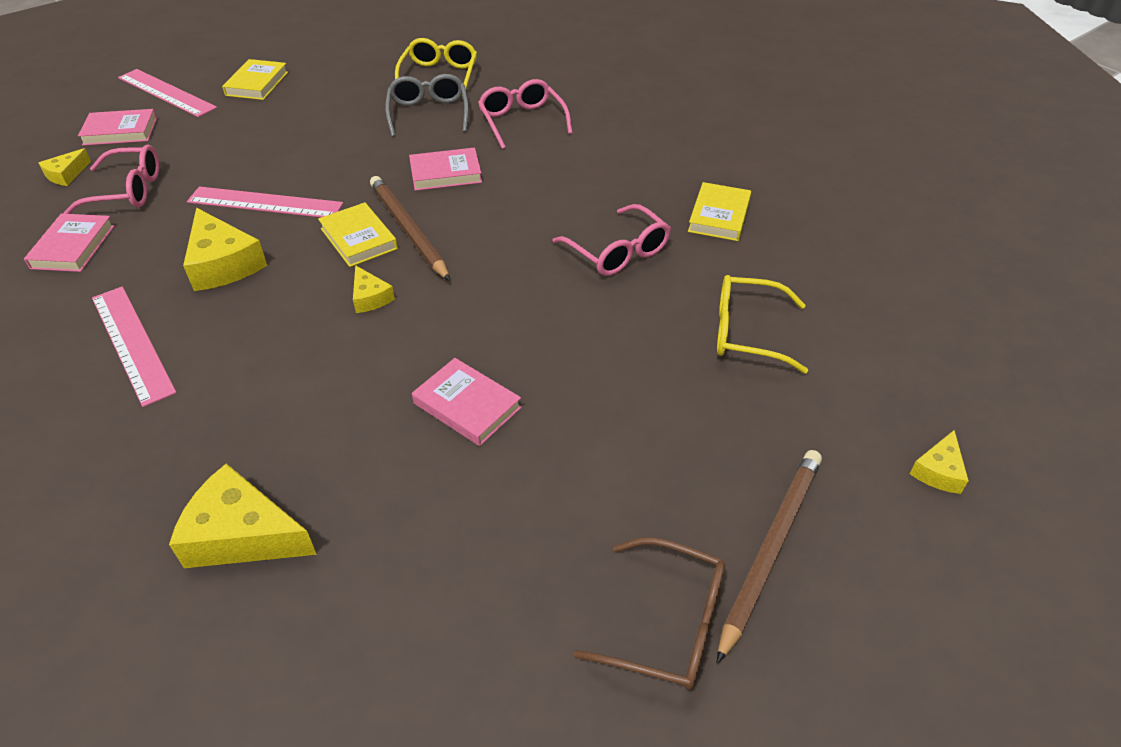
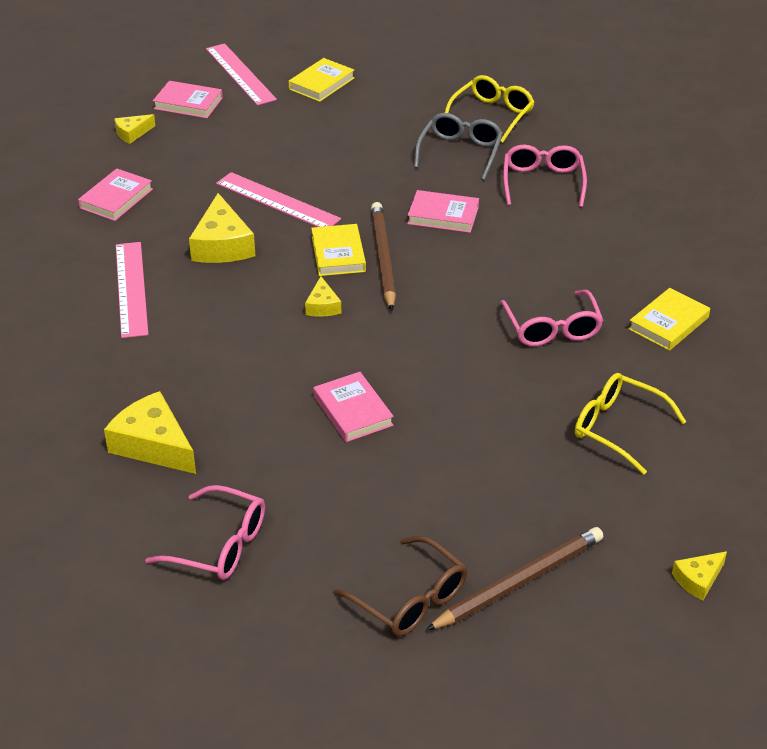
camera: 25 degrees right, 5 degrees down
(128, 191) = (174, 161): pink glasses -> pink glasses (220, 545)

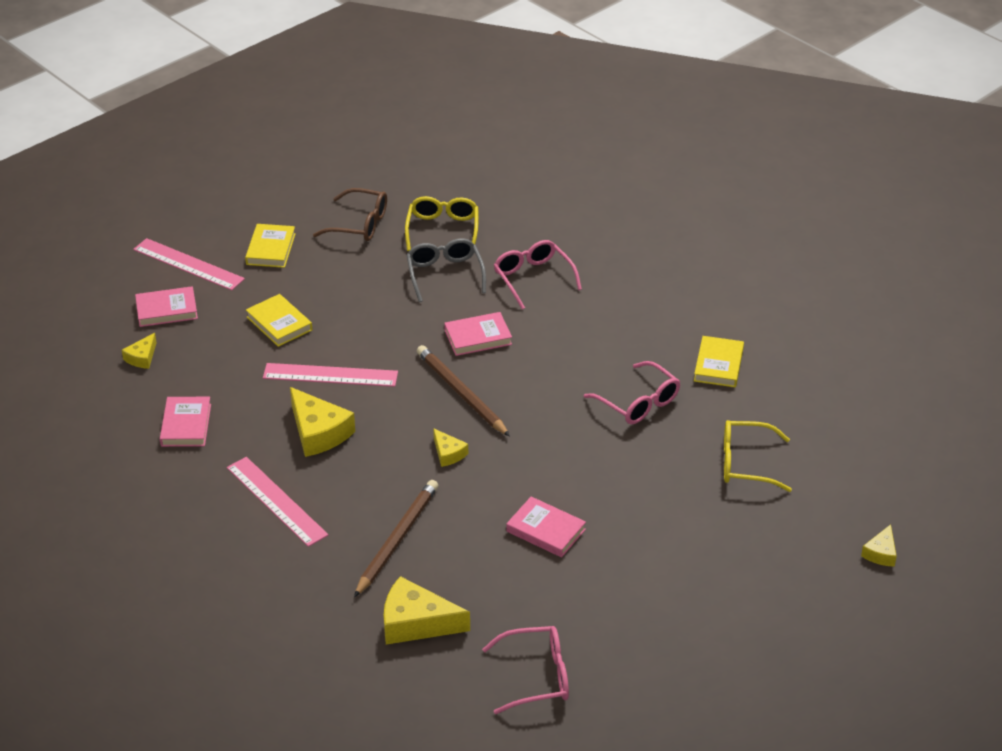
camera: 30 degrees left, 0 degrees up
(338, 254) = (422, 403): yellow book -> yellow book (279, 323)
(410, 599) = (705, 654): brown glasses -> brown glasses (360, 224)
(519, 582) = (767, 607): brown pencil -> brown pencil (397, 539)

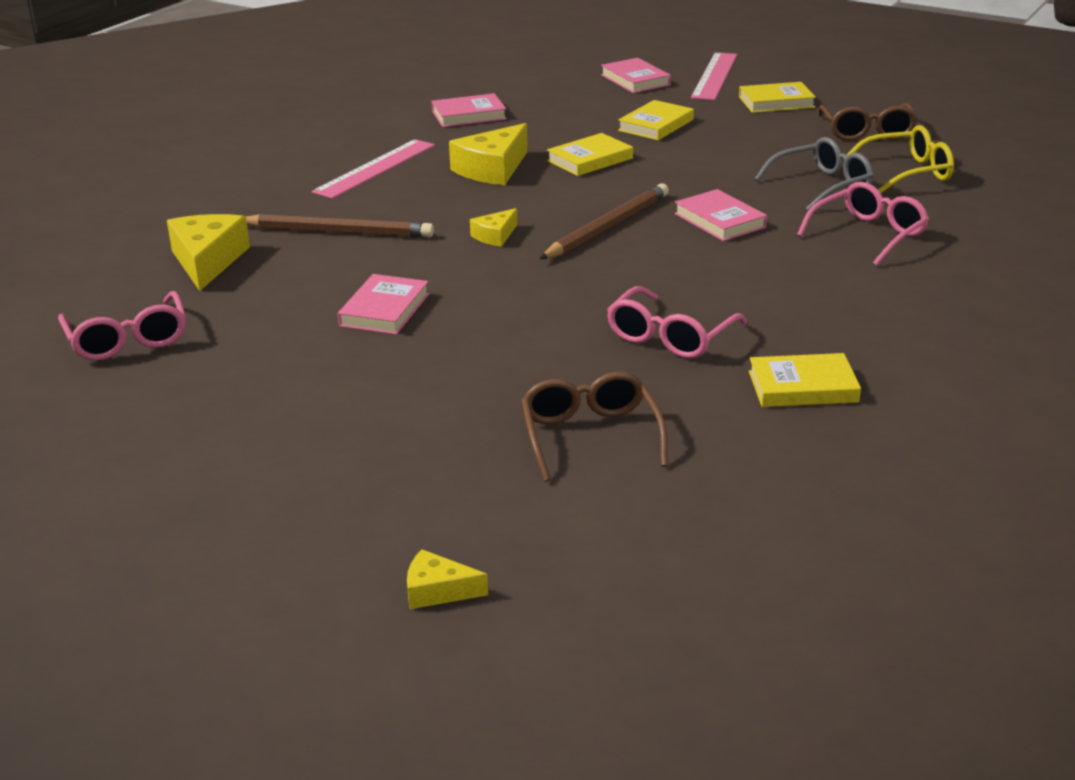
camera: 75 degrees right, 10 degrees down
(142, 357) = (556, 83): yellow cheese -> none
(330, 375) = (590, 160): pink ruler -> yellow book
(745, 463) = (590, 436): yellow glasses -> brown glasses

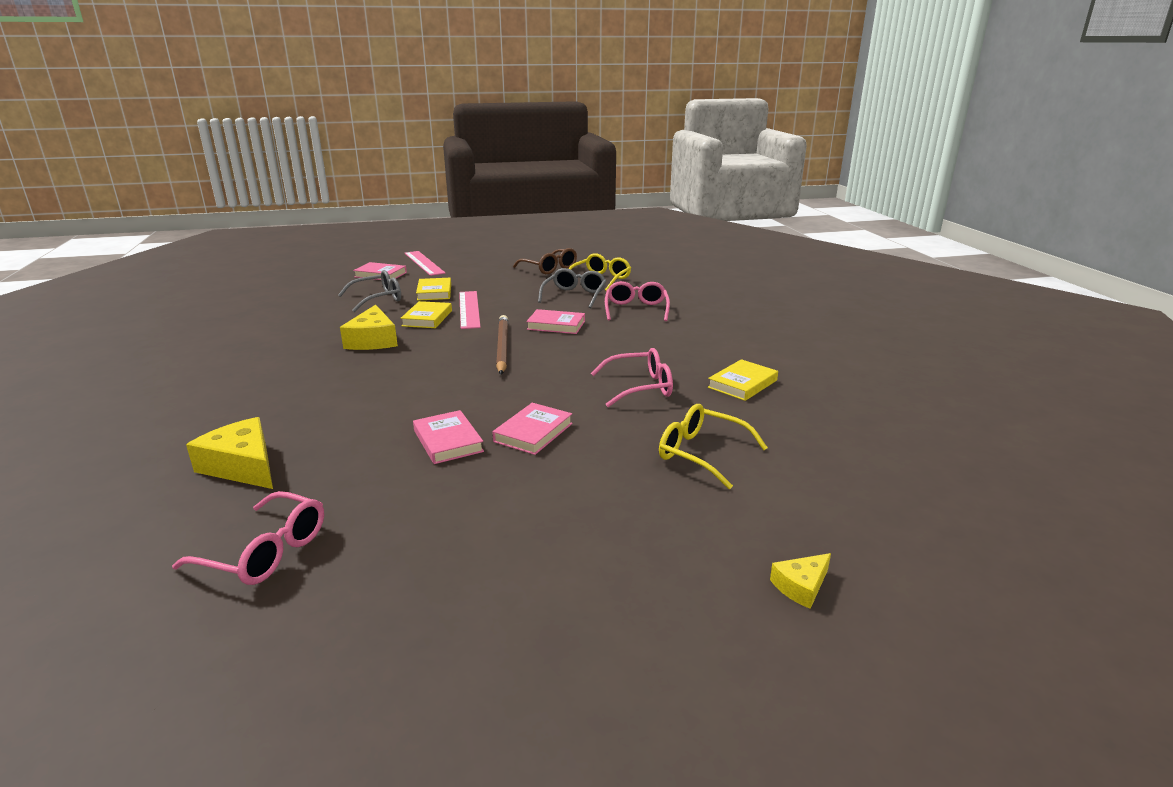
camera: 45 degrees left, 5 degrees down
(338, 231) = (324, 408): brown pencil -> none
(375, 168) = (284, 364): pink ruler -> pink ruler (469, 309)
(469, 115) = (301, 317): pink book -> pink book (533, 432)
(495, 236) = (443, 374): yellow cheese -> none
(579, 115) = (378, 299): none -> grey glasses
(590, 436) = (701, 453): brown glasses -> yellow glasses
(670, 337) = (640, 387): pink glasses -> pink glasses turned 90 degrees counterclockwise
(776, 102) = (480, 267): yellow book -> none

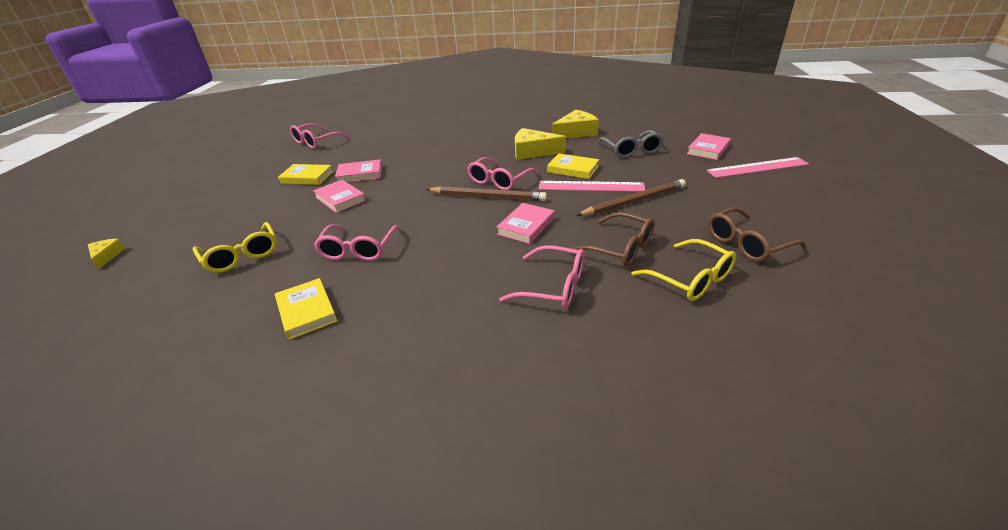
camera: 110 degrees right, 10 degrees up
(243, 466) = (389, 132): yellow cheese -> yellow cheese (576, 132)
(434, 292) = (647, 172): yellow book -> yellow book (307, 177)
(461, 347) = (499, 181): none -> pink glasses
(496, 294) = (634, 201): none -> brown pencil
(574, 296) = (620, 248): grey glasses -> brown glasses
(701, 453) = (242, 256): yellow glasses -> yellow glasses turned 90 degrees clockwise

